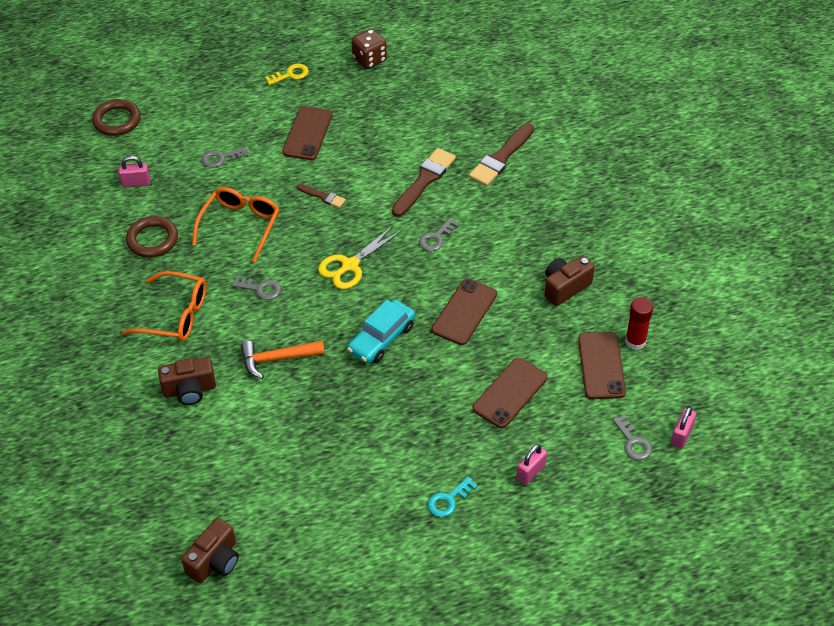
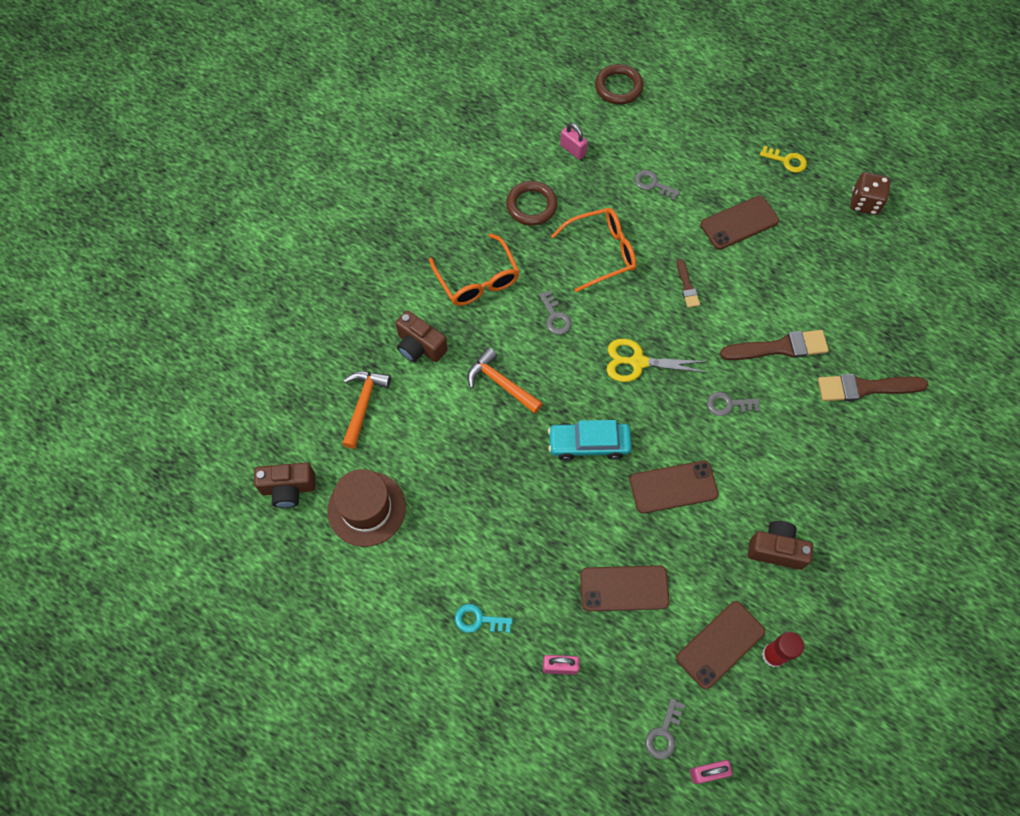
camera: 50 degrees right, 15 degrees up
(197, 461) = (363, 404): none -> orange hammer
(287, 516) = (366, 508): none -> brown hat

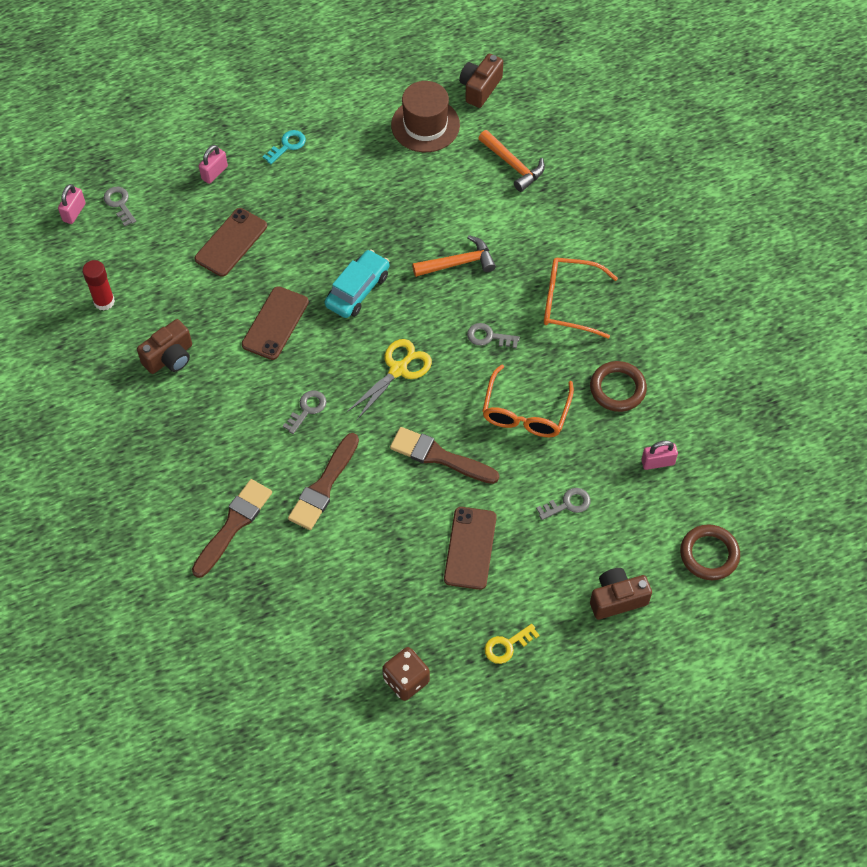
camera: 125 degrees right, 5 degrees down
(420, 346) = (536, 227): brown camera -> brown camera (617, 599)
(687, 286) = (439, 456): brown brush -> brown brush, size x1.86
(720, 644) = (141, 274): brown phone -> none

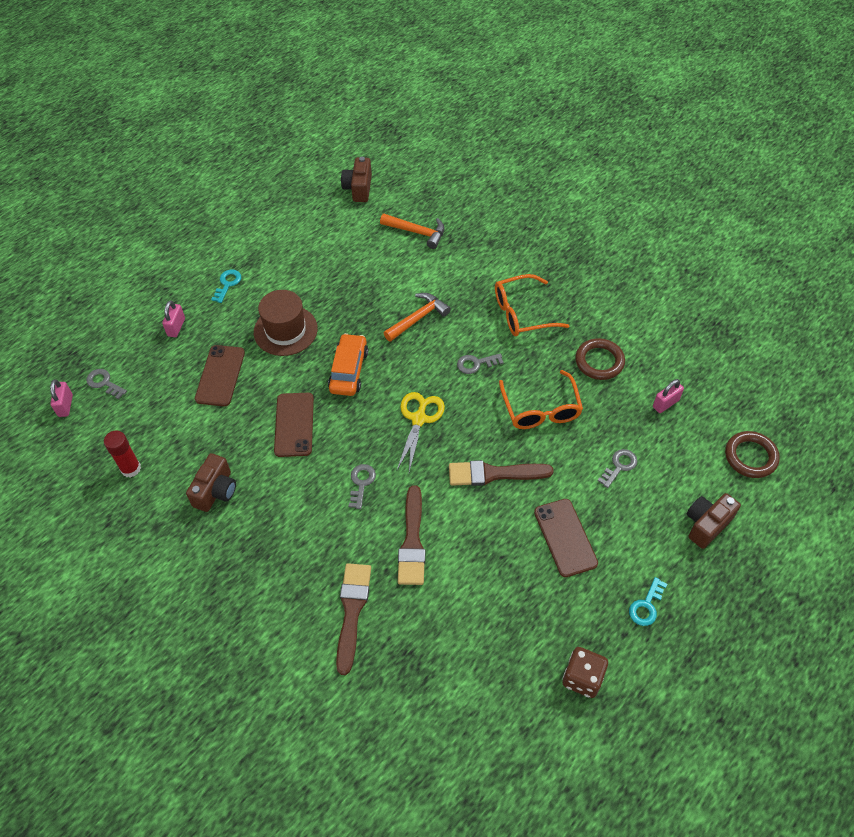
camera: 25 degrees left, 5 degrees down
(357, 290) = (349, 370): turquoise car -> orange car
(425, 125) = (331, 229): brown hat -> brown hat (285, 330)
(507, 646) = (646, 606): yellow key -> turquoise key

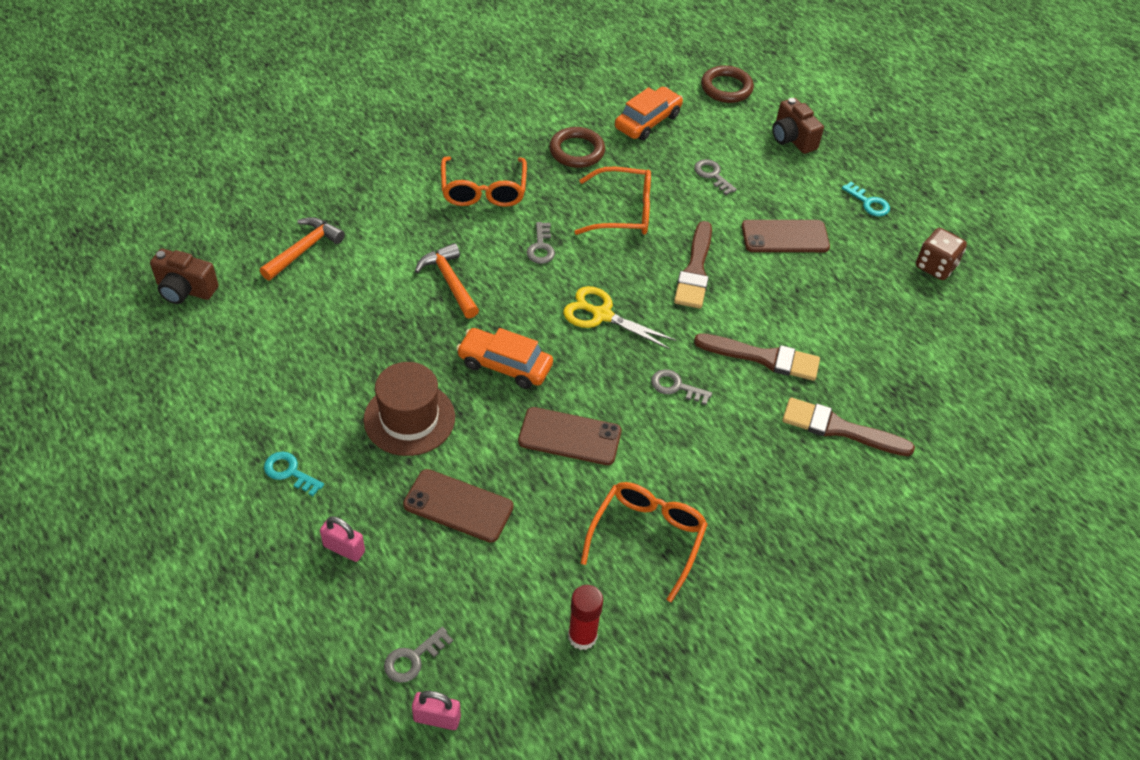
camera: 80 degrees left, 5 degrees down
(216, 491) = (647, 538): brown camera -> orange glasses
(665, 403) = (648, 121): pink padlock -> orange car

